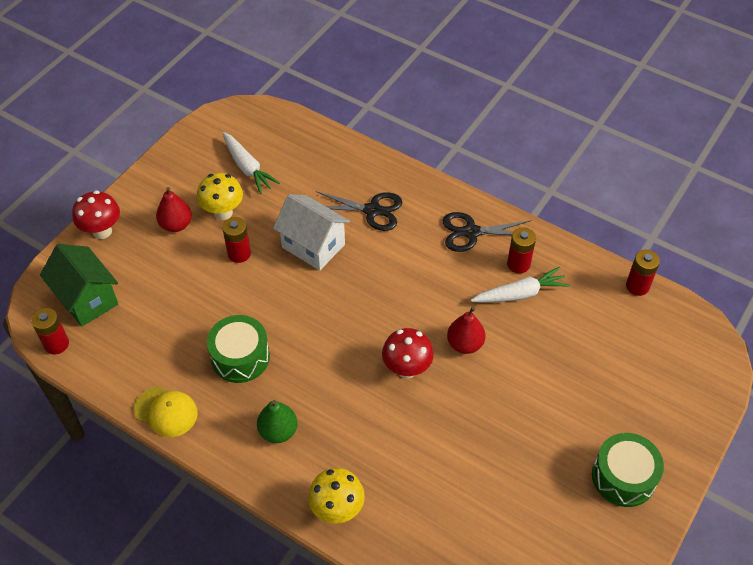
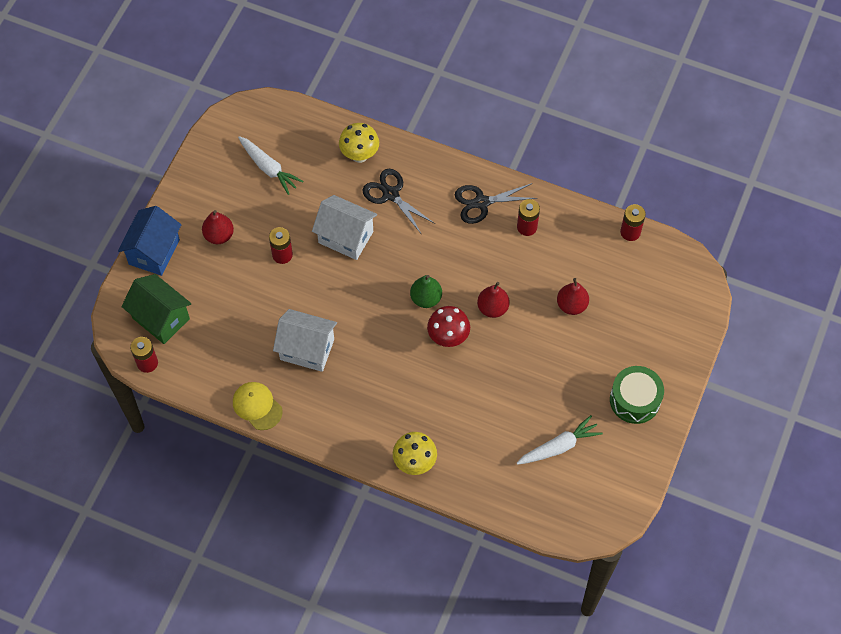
camera: 10 degrees left, 10 degrees up
(102, 231) = (154, 252): red mushroom -> blue house
(166, 411) = (257, 406): yellow cap -> yellow cap turned 150 degrees counterclockwise
(223, 212) = (258, 217): yellow mushroom -> yellow mushroom (359, 155)
(240, 357) = (307, 349): green drum -> white house
(278, 431) = (353, 408): green pear -> green pear (426, 298)
(372, 210) = (390, 194): black scissors -> black scissors turned 135 degrees counterclockwise
(520, 294) = (532, 255): white carrot -> white carrot (559, 446)
(559, 355) = (571, 305): none -> red pear

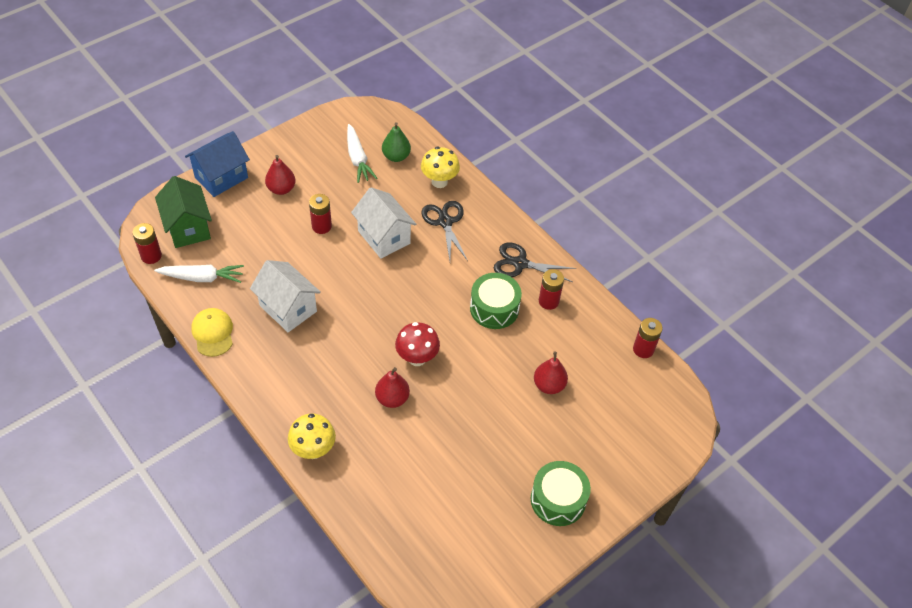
camera: 25 degrees right, 10 degrees down
(426, 298) = (419, 317): green pear -> green pear (396, 156)
(485, 257) = (494, 308): none -> green drum
(492, 308) = (474, 353): red pear -> red pear (392, 398)
(559, 446) = (457, 505): white carrot -> white carrot (202, 278)

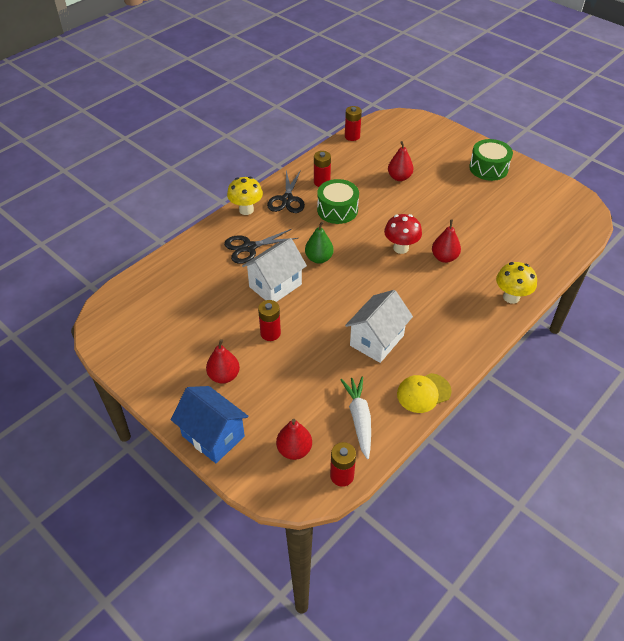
camera: 95 degrees left, 5 degrees down
(188, 228) = (294, 450): green house -> red pear
(358, 158) = (173, 320): white carrot -> none
(396, 156) = (168, 291): green pear -> green pear (319, 258)
(439, 182) = (199, 256): yellow mushroom -> yellow mushroom (246, 210)

